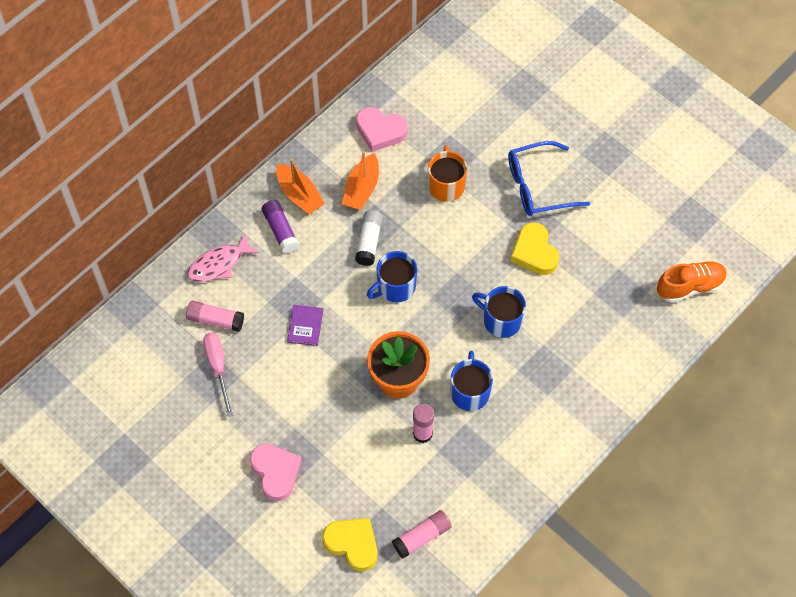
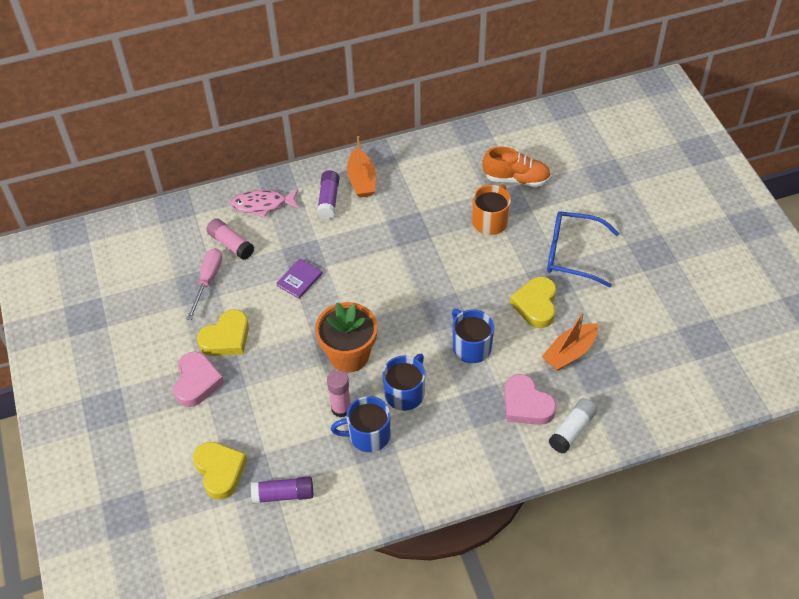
camera: 30 degrees right, 10 degrees down
(274, 416) = (226, 338): none -> yellow heart
(361, 189) = (416, 196): orange boat -> orange boat (569, 352)
(369, 242) = (396, 238): white glue stick -> white glue stick (572, 430)
(380, 131) = (460, 160): pink heart -> pink heart (526, 405)
(395, 287) = (395, 281): blue mug -> blue mug (368, 435)
(422, 537) = (283, 495): pink glue stick -> purple glue stick
(690, 286) = (668, 394): orange shoe -> orange shoe (516, 179)

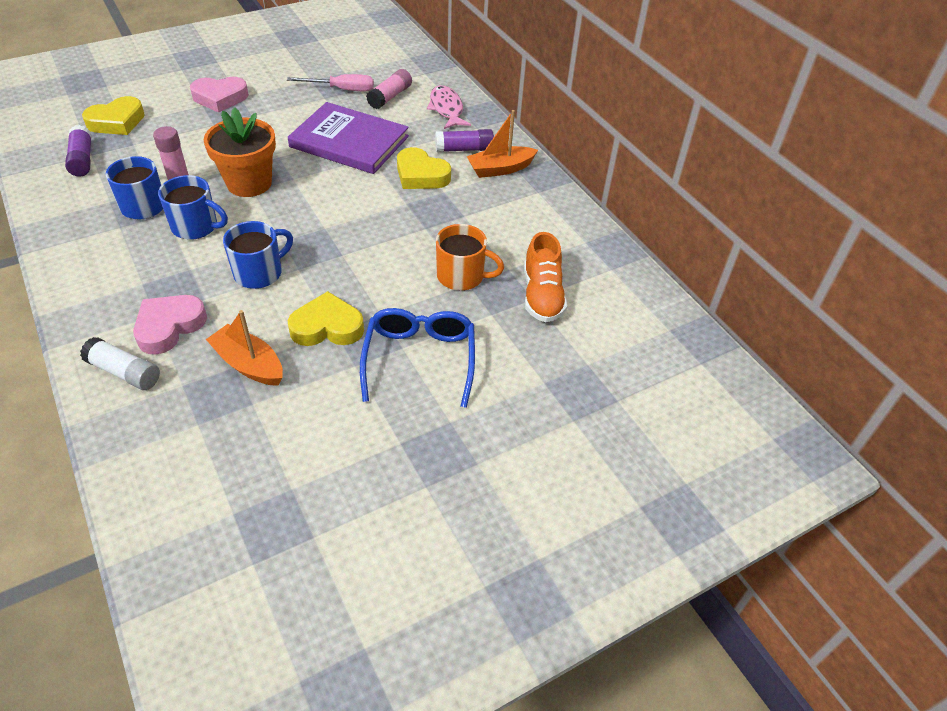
camera: 75 degrees right, 5 degrees down
(226, 338) = (272, 107): yellow heart -> yellow heart (421, 175)
(299, 279) = (349, 142): purple book -> purple book, size x2.33

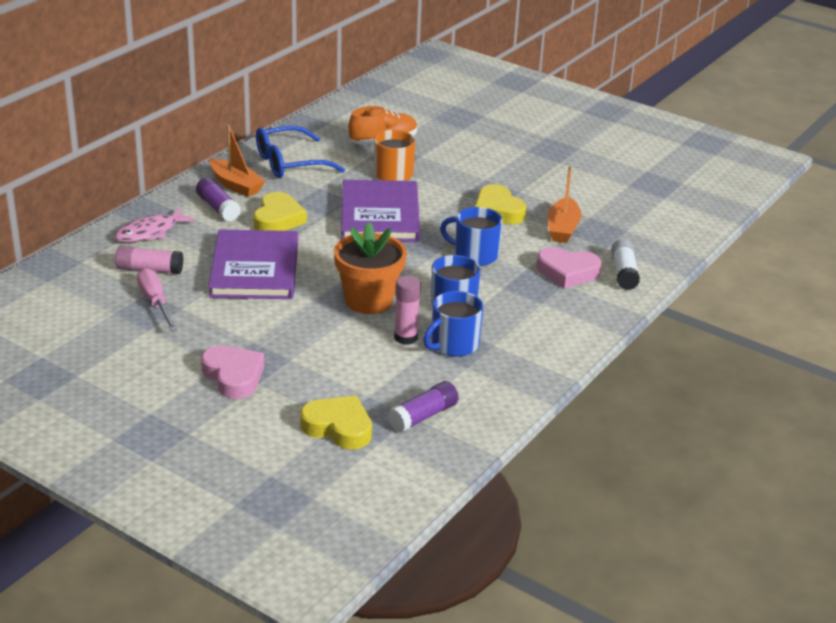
camera: 115 degrees left, 15 degrees down
(382, 237) = (380, 215): none -> purple book
(420, 359) = (489, 171): blue glasses -> blue glasses (289, 163)

